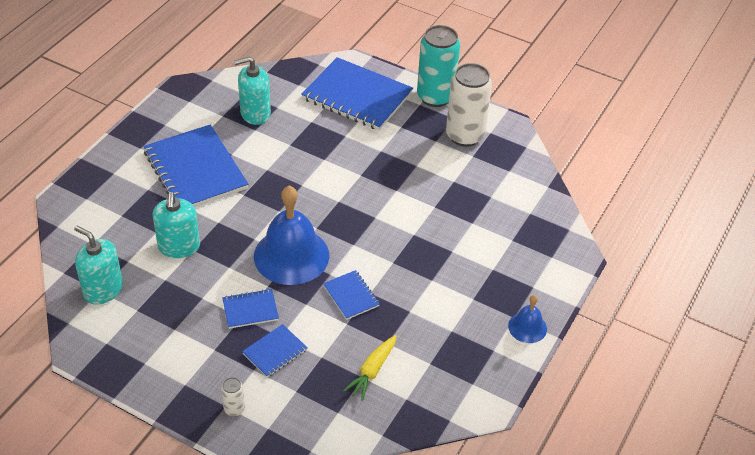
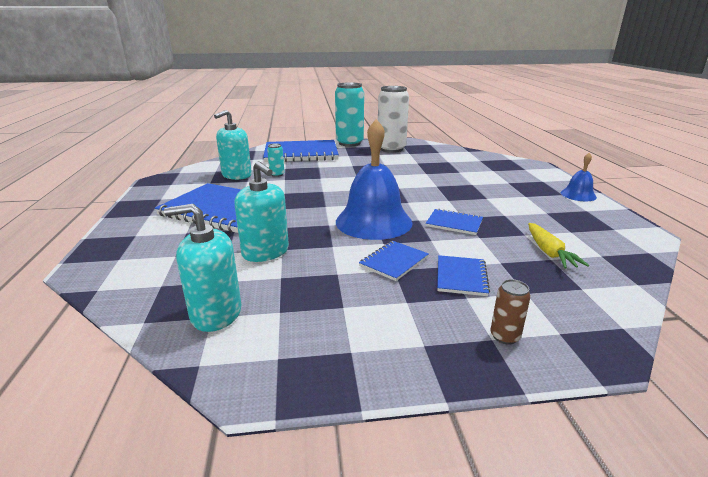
camera: 35 degrees left, 20 degrees down
(234, 409) = (505, 336): white can -> brown can
(291, 131) = (277, 174): none -> turquoise can

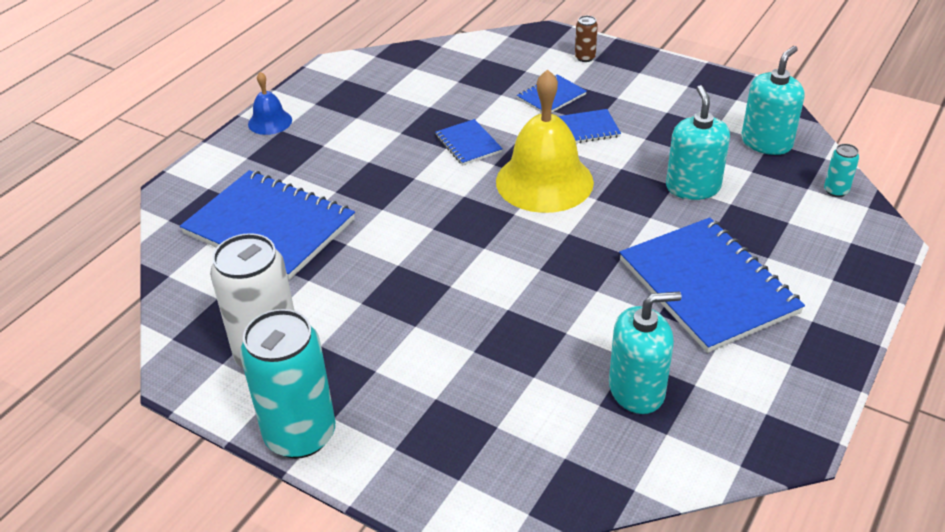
camera: 140 degrees left, 15 degrees up
(216, 314) = (766, 143): turquoise soap dispenser -> turquoise soap dispenser turned 90 degrees counterclockwise
(277, 174) = (566, 356): turquoise can -> turquoise can (836, 191)
(301, 153) = (450, 432): blue notebook -> blue notebook (270, 227)
(373, 222) = (544, 181): blue bell -> yellow bell
(549, 252) = (448, 85): yellow carrot -> none

